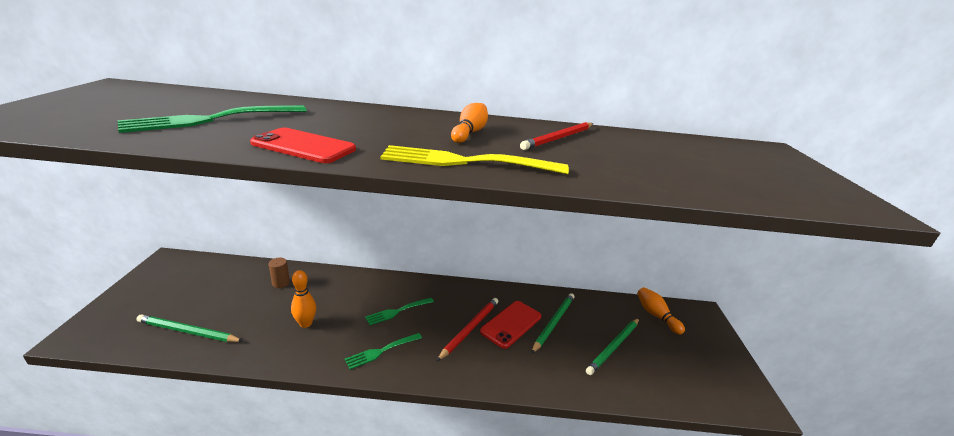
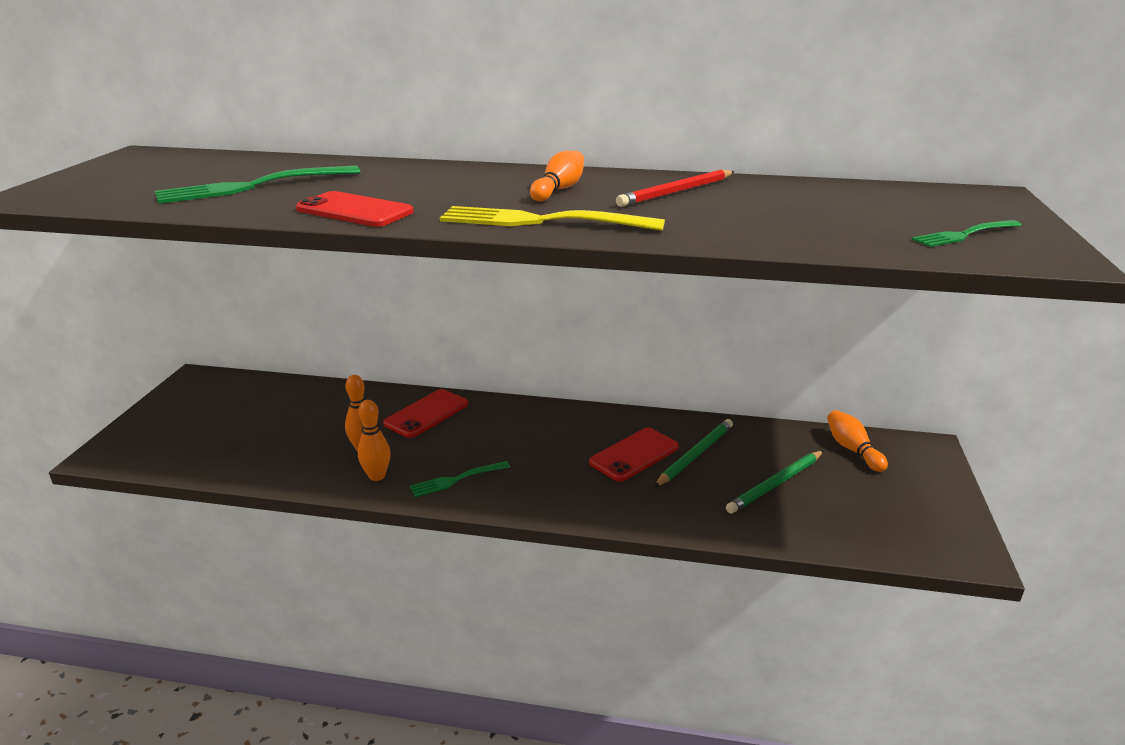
camera: 10 degrees right, 0 degrees up
(188, 332) = (224, 454): green pencil -> none
(281, 283) = (333, 404): brown cylinder -> none
(317, 350) = (377, 476): none -> orange bowling pin
(354, 291) = (426, 414): none -> red phone
(398, 311) = (482, 437): green fork -> green fork (965, 234)
(470, 329) = (576, 459): red pencil -> none

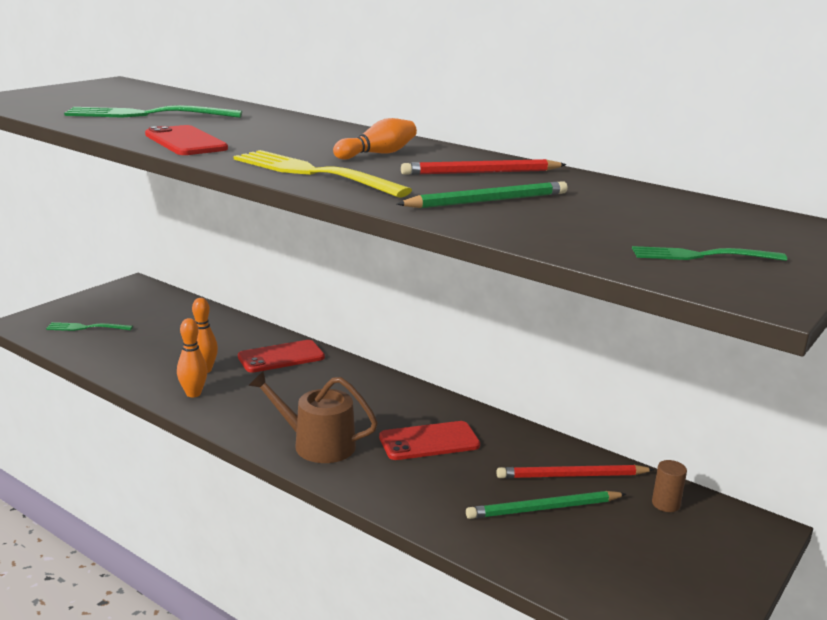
camera: 25 degrees right, 5 degrees down
(457, 479) = (253, 415): green fork -> green fork (87, 327)
(543, 489) = (316, 444): none -> brown watering can
(695, 455) = (489, 459): green pencil -> green pencil (487, 201)
(768, 449) = (572, 476): none -> red pencil
(852, 449) = (665, 504): orange bowling pin -> brown cylinder

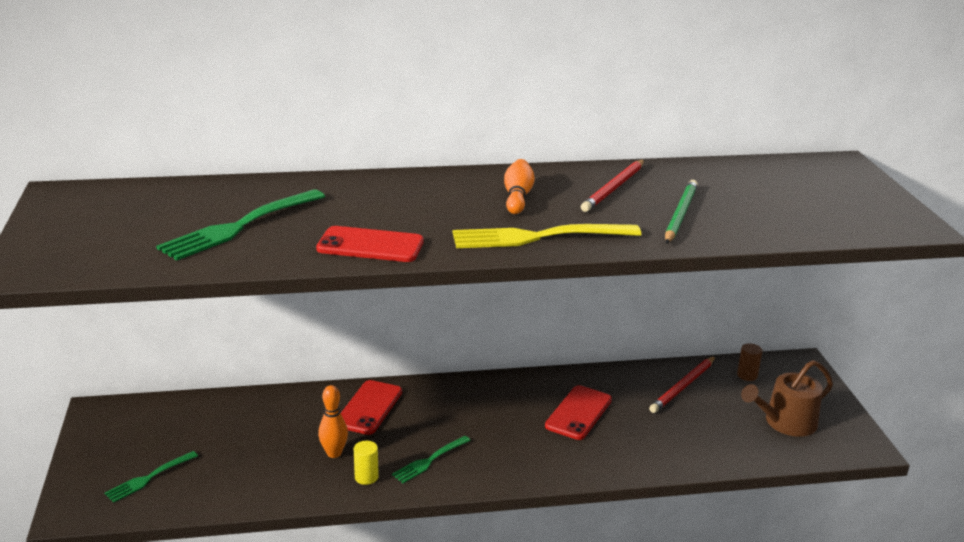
camera: 45 degrees left, 5 degrees up
(193, 393) = (366, 477): orange bowling pin -> yellow cylinder
(316, 444) = (521, 459): brown watering can -> brown watering can (785, 423)
(543, 509) = (704, 417): green pencil -> none
(702, 256) = (847, 210): green fork -> green fork (430, 460)

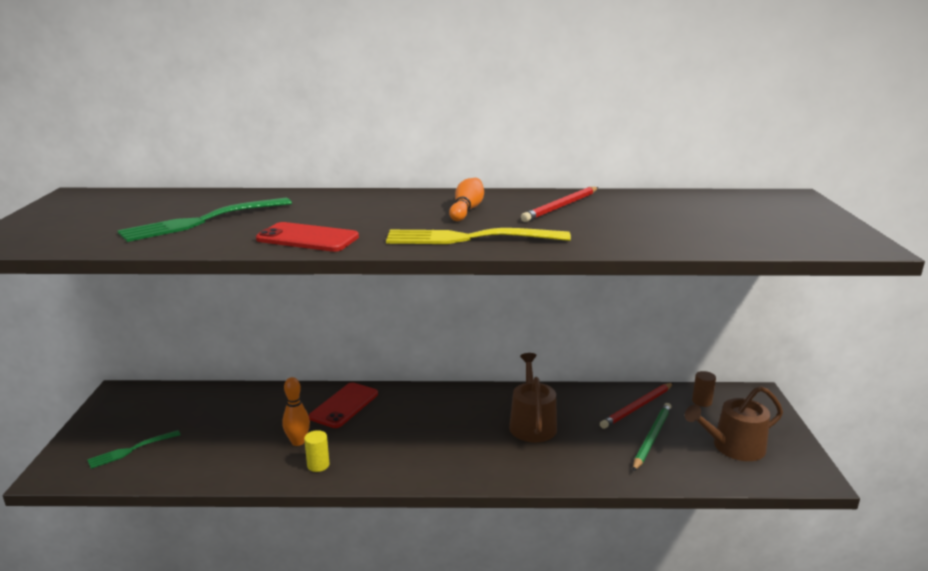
camera: 10 degrees right, 5 degrees down
(430, 460) = (381, 455): green fork -> none
(578, 413) = (532, 423): red phone -> brown watering can
(680, 214) = (617, 227): green pencil -> green pencil (652, 438)

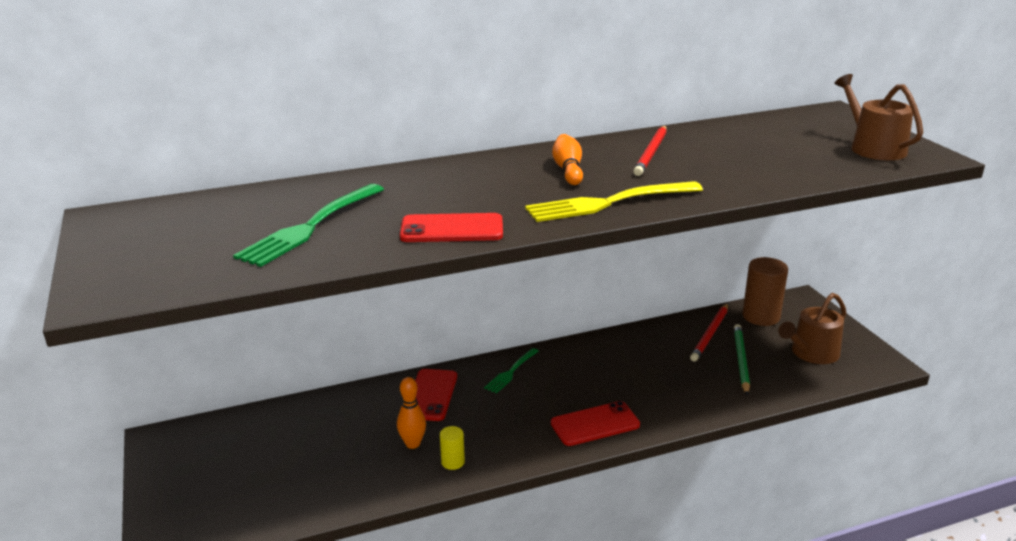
camera: 20 degrees left, 5 degrees up
(132, 450) = (234, 497): green fork -> green fork (511, 372)
(466, 463) = (595, 424): none -> red phone
(532, 423) = (628, 371): brown watering can -> brown watering can (873, 147)
(701, 401) = (761, 316): brown cylinder -> brown cylinder, size x1.99

